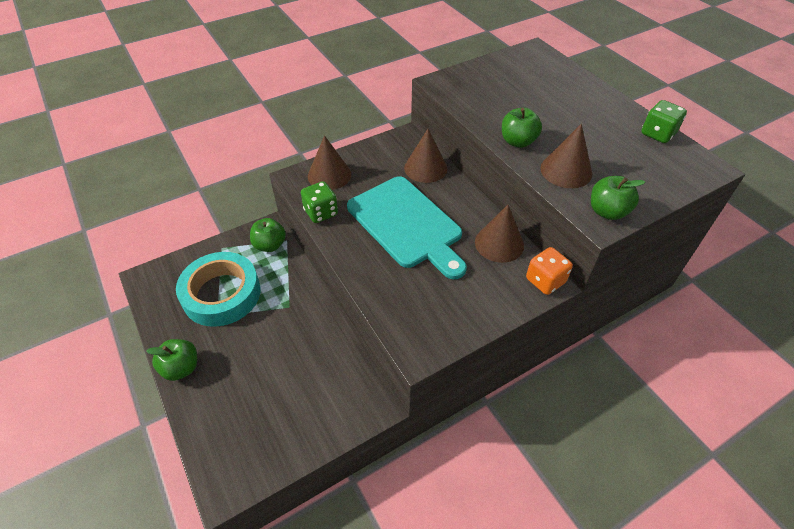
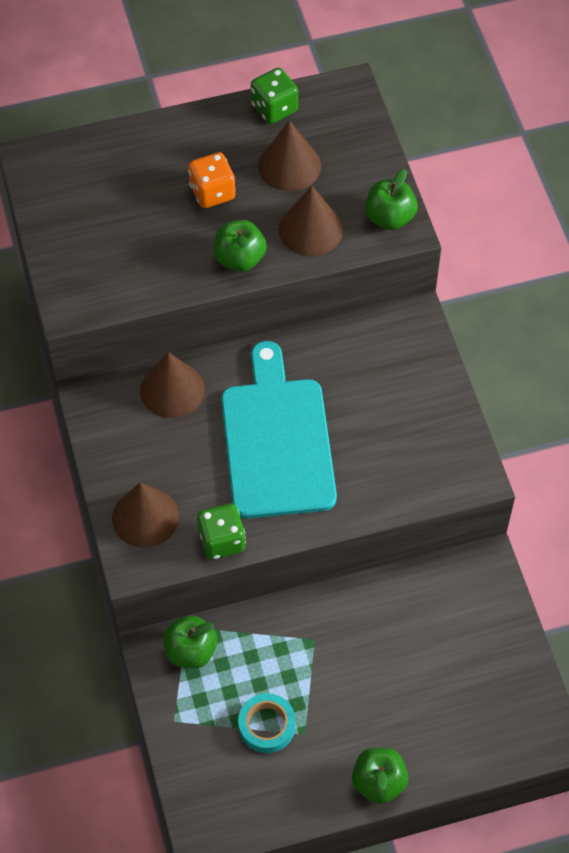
camera: 75 degrees left, 10 degrees up
(221, 294) = (267, 725): turquoise tape -> turquoise tape, size x0.51
(407, 224) = (277, 441): turquoise cutting board -> turquoise cutting board turned 75 degrees counterclockwise
(499, 243) = (341, 348): brown cone -> brown cone (289, 165)
(545, 281) = (412, 321): orange dice -> orange dice (212, 192)

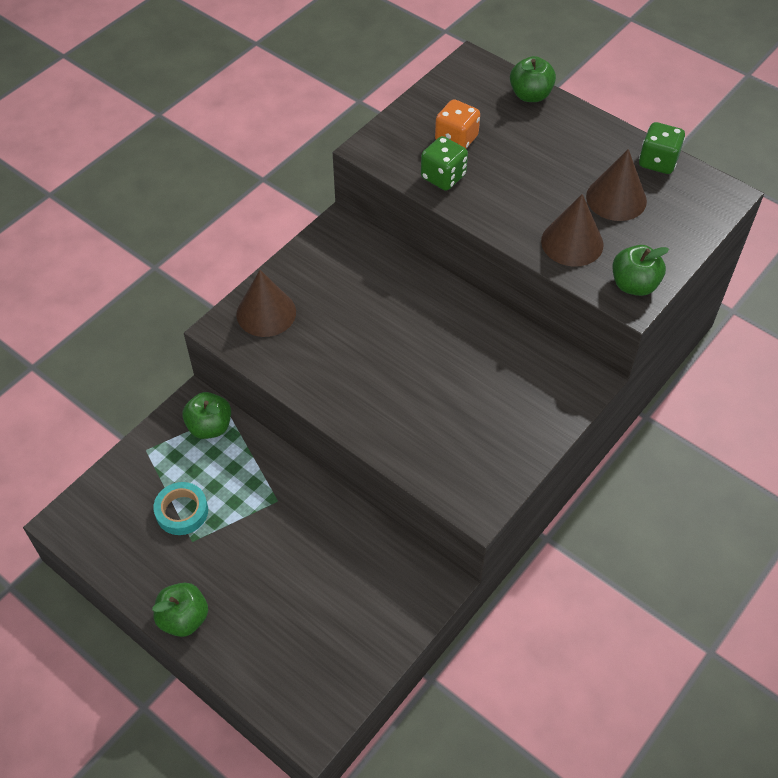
camera: 55 degrees right, 5 degrees down
(172, 390) = (385, 268): brown cone -> none
(212, 192) = (545, 169): orange dice -> orange dice (456, 139)
(222, 541) = (282, 369): green dice -> green dice (443, 177)
(239, 258) = (503, 216): green apple -> green apple (530, 95)
(277, 441) = (396, 354): turquoise cutting board -> none

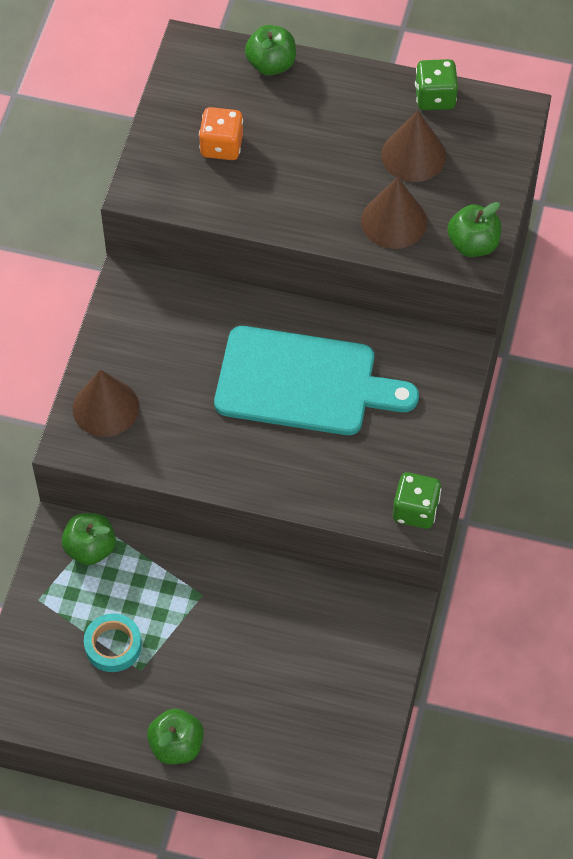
camera: 25 degrees left, 5 degrees up
(439, 354) = (303, 383): none -> turquoise cutting board
(443, 177) = (231, 195): green dice -> green dice (415, 510)

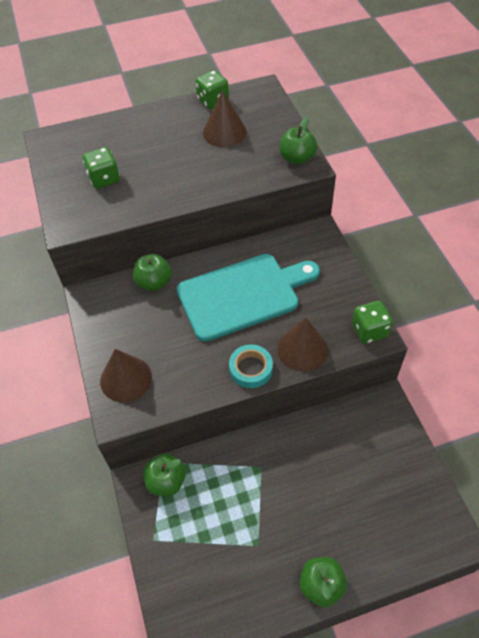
camera: 30 degrees left, 5 degrees down
(113, 645) = (227, 540): turquoise tape -> turquoise tape (251, 369)
(221, 146) = (104, 179): orange dice -> green dice
(271, 64) = (104, 126): green apple -> green apple (154, 282)
(394, 221) = (241, 168): brown cone -> brown cone (302, 349)

